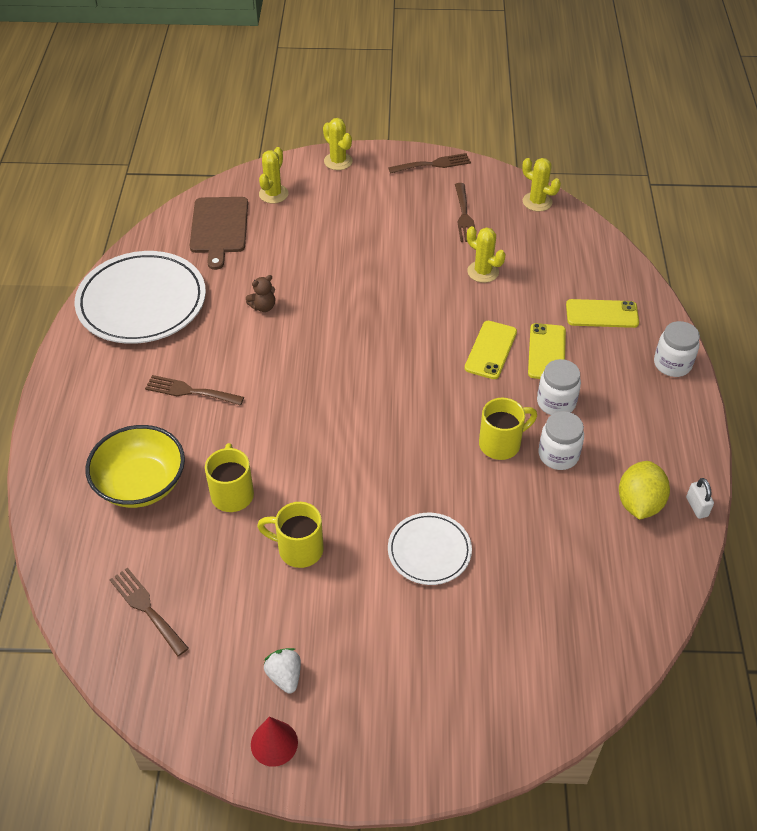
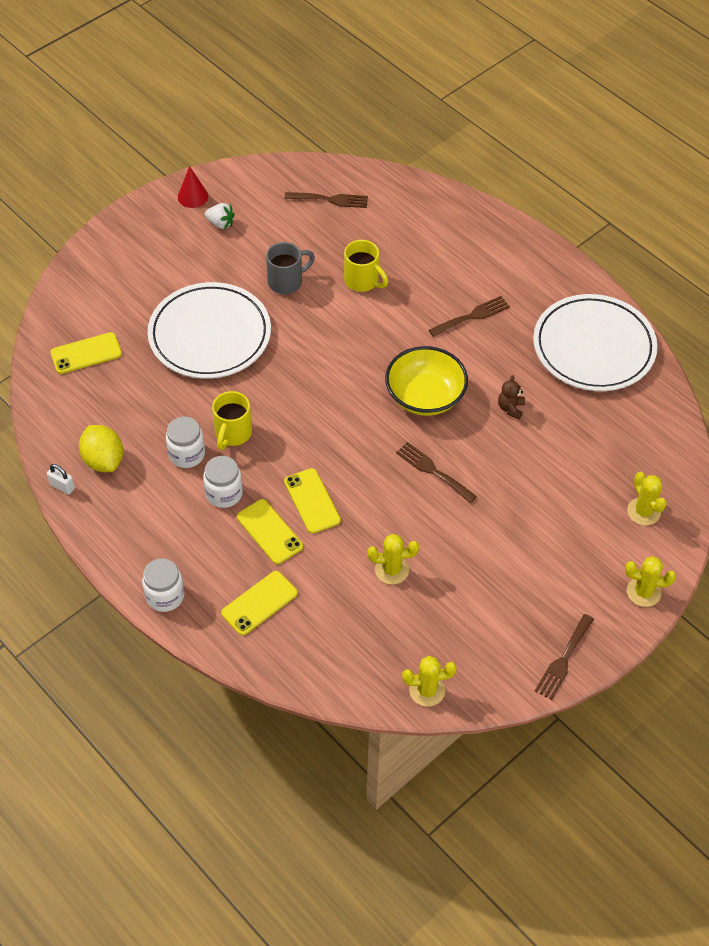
camera: 135 degrees right, 5 degrees up
(141, 484) = (421, 248): yellow bowl -> yellow bowl (425, 396)
(219, 228) = (635, 446): brown cutting board -> none
(298, 549) = (287, 282): yellow mug -> grey mug
(429, 551) = (210, 335): white plate -> white plate, size x1.85
(464, 216) = (469, 619): brown fork -> brown fork (433, 471)
(570, 627) = (86, 353): none -> yellow phone

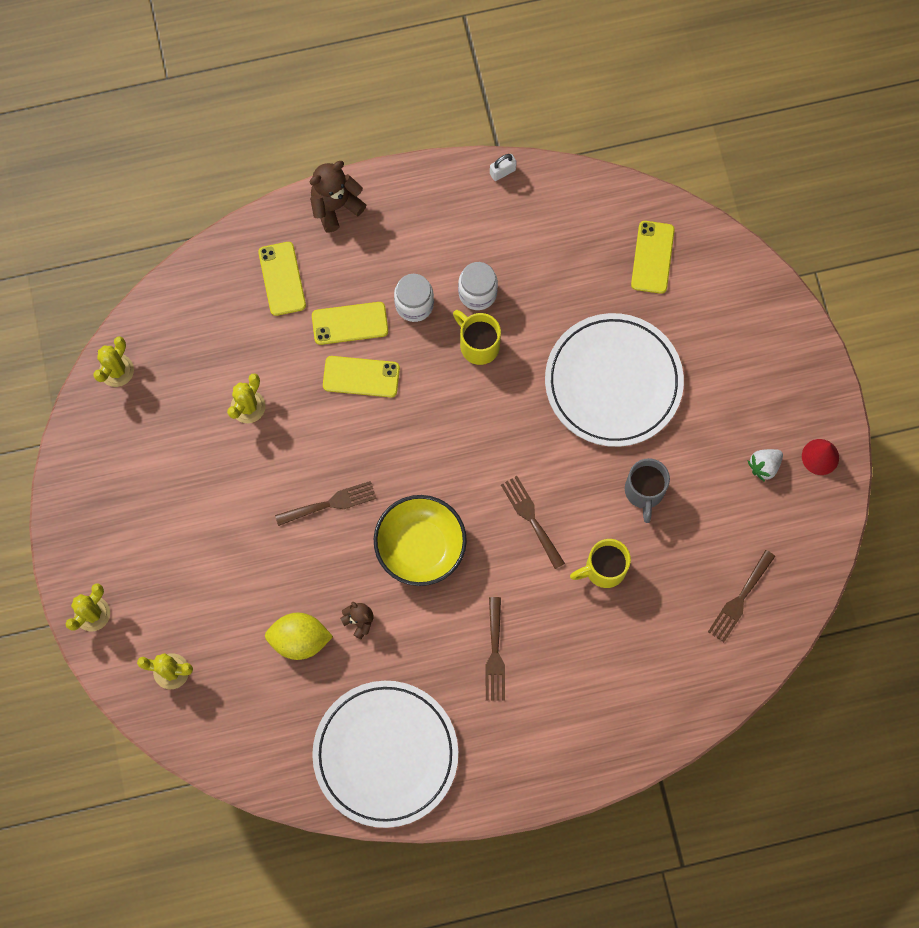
camera: 120 degrees right, 20 degrees up
(103, 460) = (512, 218): yellow lemon -> yellow lemon (299, 639)
(165, 596) = (335, 206): white jar -> brown teddy bear
(563, 660) = (73, 500): brown fork -> brown fork (531, 518)

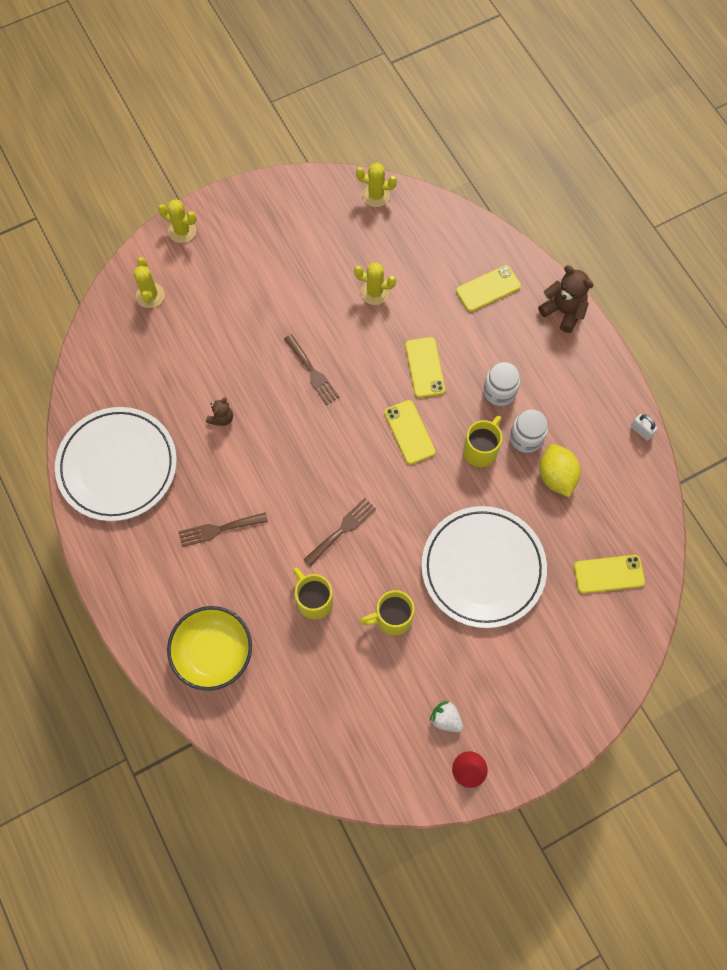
camera: 75 degrees right, 5 degrees down
(299, 639) = (196, 379): yellow lemon -> yellow lemon (556, 476)
(350, 323) = (467, 347): yellow phone -> yellow phone (409, 432)
(420, 546) = (295, 448): yellow bowl -> yellow bowl (213, 653)
(644, 492) = (392, 618): grey mug -> yellow mug
(739, 599) = (316, 725): brown fork -> none

